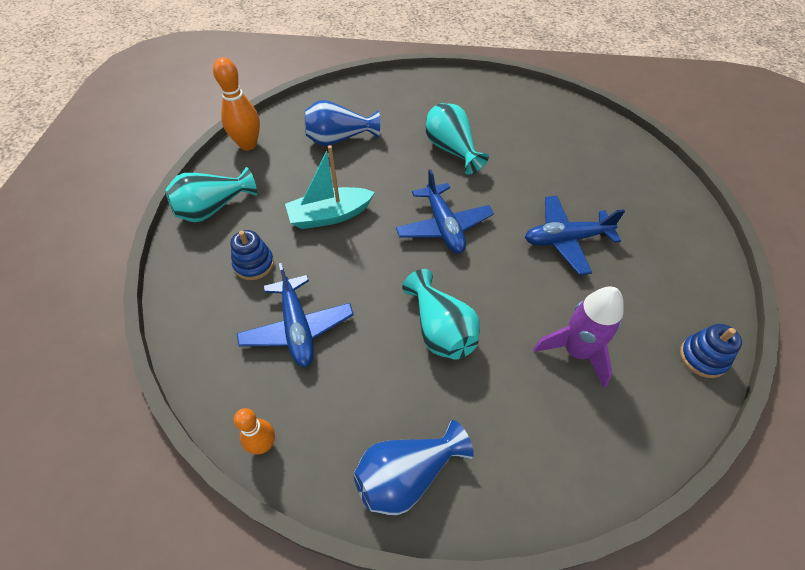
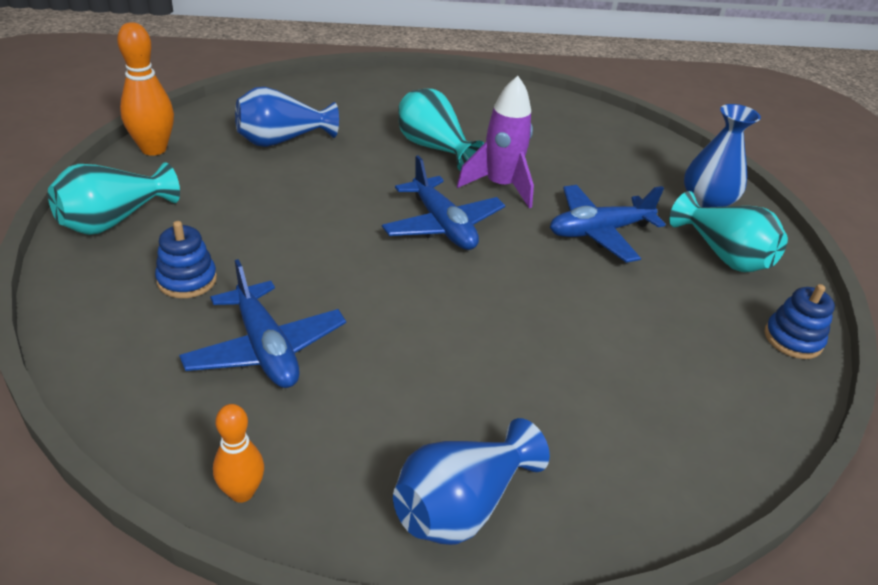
camera: 15 degrees left, 15 degrees down
(330, 215) = (286, 221): turquoise boat -> none
(440, 330) = (466, 335): turquoise vase -> turquoise vase (723, 255)
(576, 351) = (644, 345): purple rocket -> purple rocket (500, 186)
(666, 214) = (707, 201): none -> blue vase

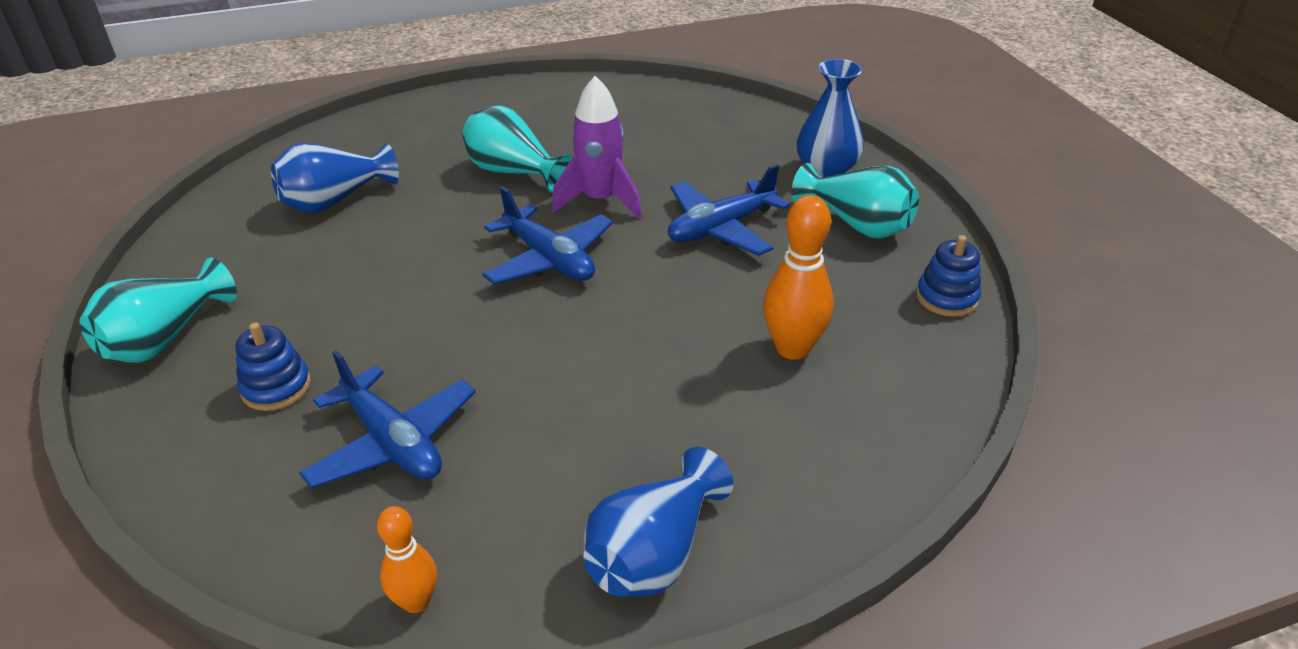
camera: 10 degrees left, 0 degrees up
(154, 149) = (183, 244): orange bowling pin -> orange bowling pin (792, 348)

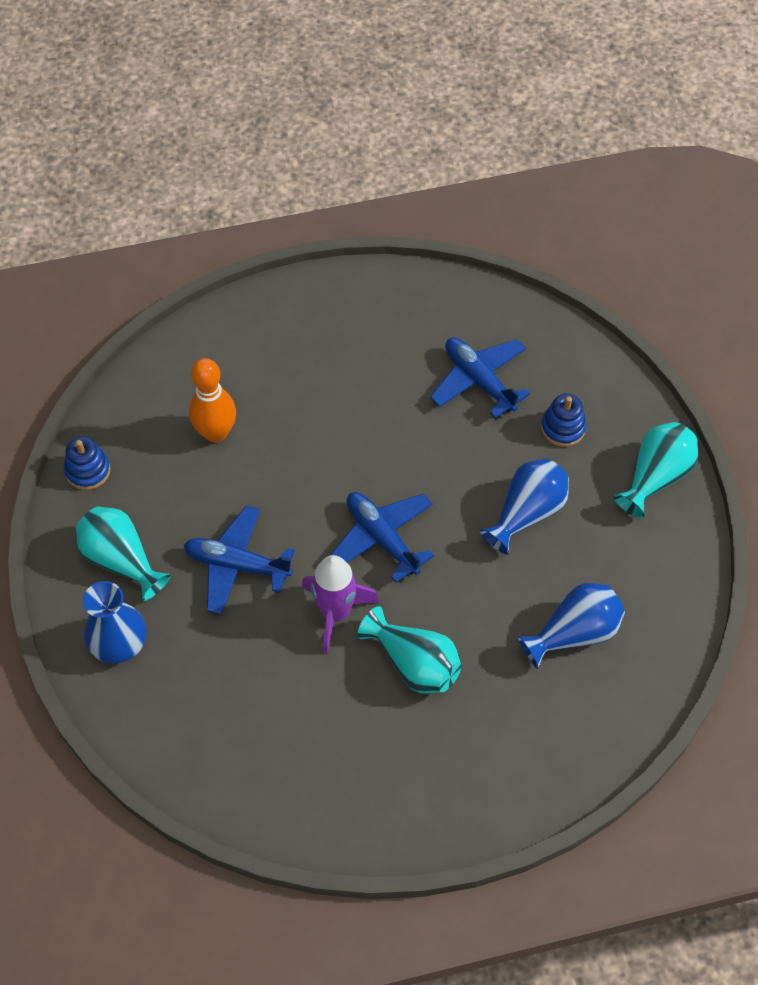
camera: 175 degrees left, 20 degrees up
(416, 601) = (451, 288): orange bowling pin -> none
(654, 554) = (330, 303): blue vase -> blue vase (527, 513)
(721, 228) = (237, 565): blue plane -> blue plane turned 135 degrees counterclockwise

